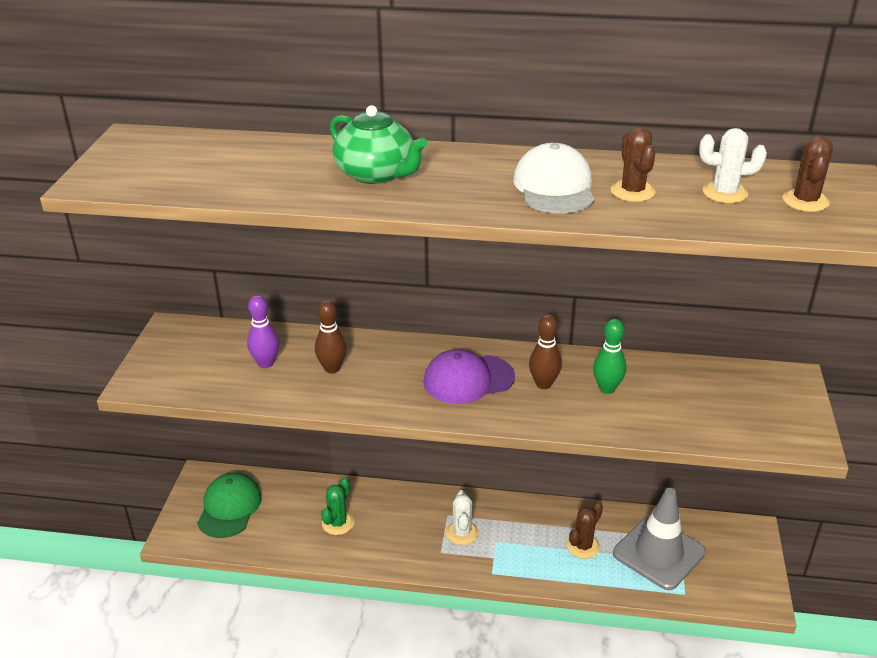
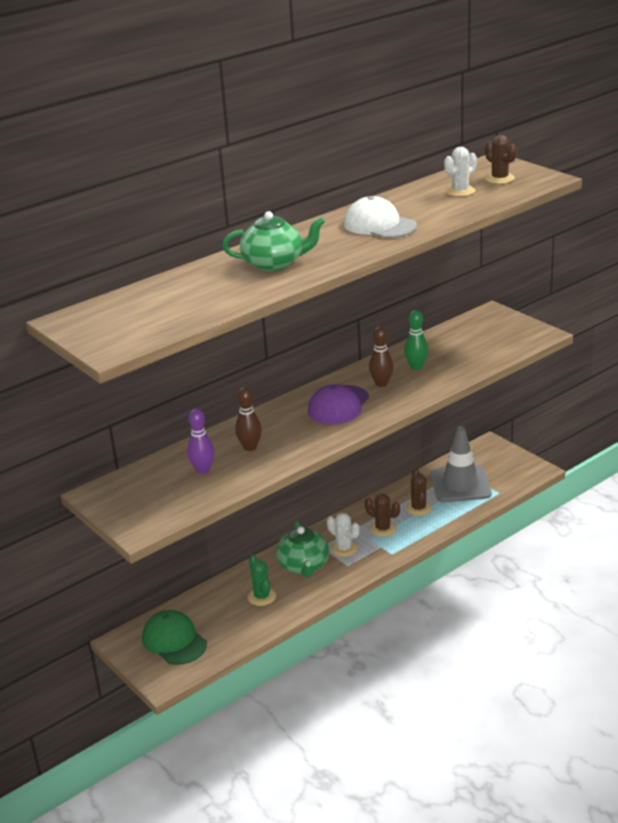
camera: 45 degrees left, 5 degrees down
(408, 522) = (303, 566): none -> green teapot
(632, 191) = (419, 210): brown cactus -> brown cactus (383, 529)

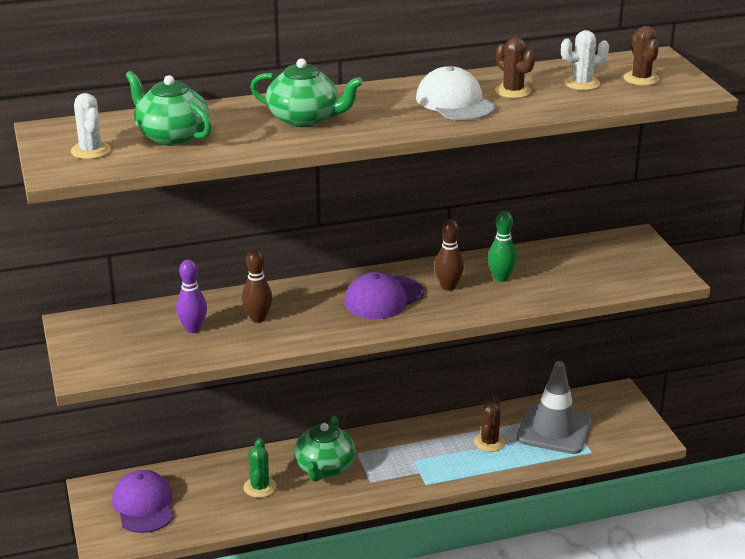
camera: 20 degrees right, 0 degrees up
(174, 641) = (144, 505): green cap -> purple cap
(178, 301) = (172, 136): none -> green teapot
(344, 548) = (379, 462): white cactus -> white cactus (91, 151)
(383, 529) = (435, 453): brown cactus -> brown cactus (513, 91)

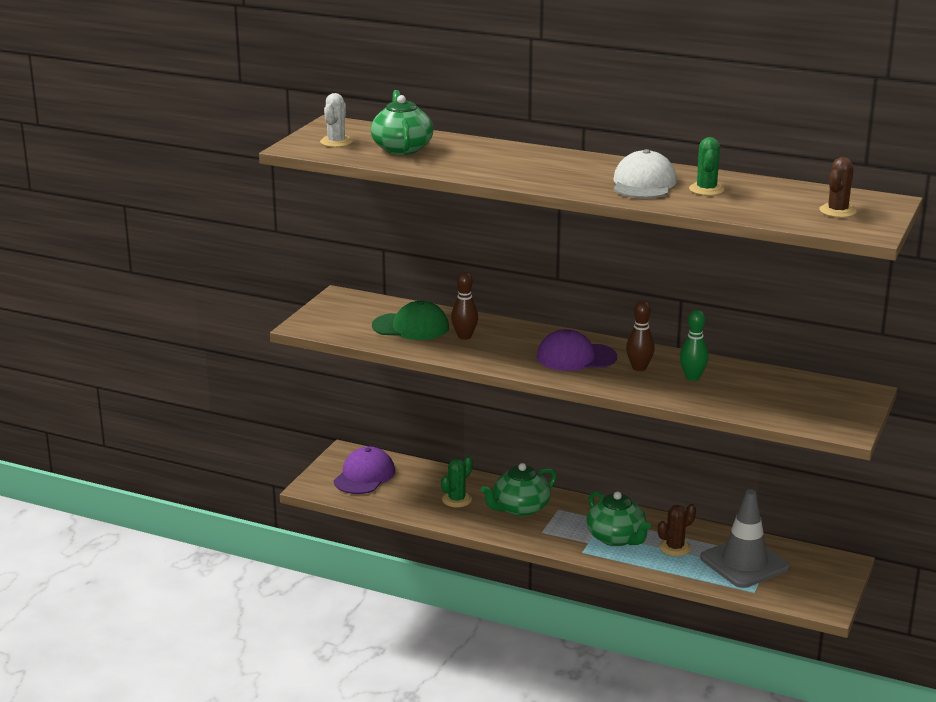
camera: 40 degrees right, 5 degrees down
(193, 329) = (411, 327): purple bowling pin -> green cap
(305, 119) = (510, 163): green teapot -> green teapot (616, 538)
(513, 91) = (706, 189): brown cactus -> green cactus
(582, 83) = (777, 200): white cactus -> none

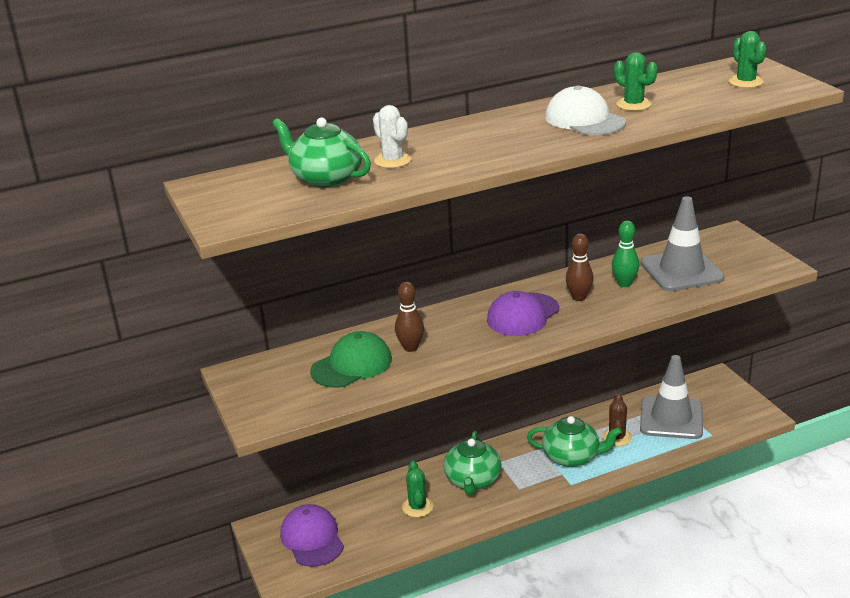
camera: 45 degrees left, 5 degrees up
(336, 142) = (250, 200): white cactus -> white cactus (392, 160)
(757, 392) = (681, 271): none -> grey traffic cone
(837, 211) = (745, 82): brown cactus -> green cactus

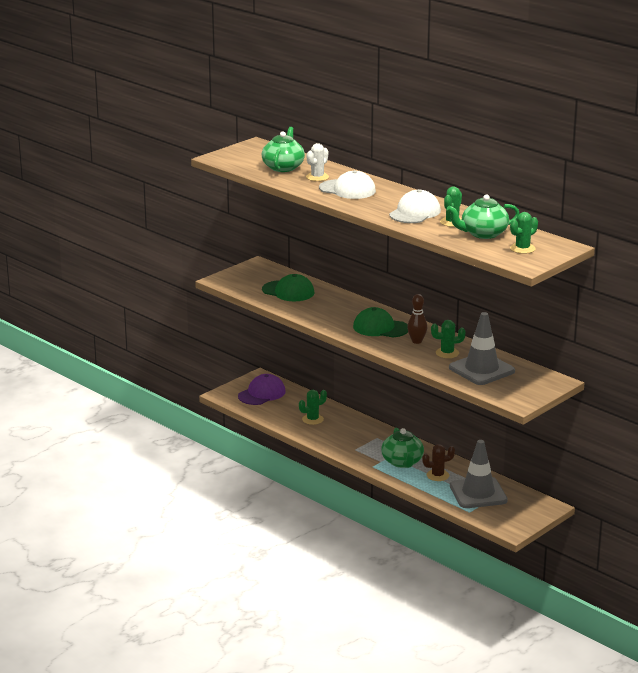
camera: 65 degrees right, 5 degrees down
(410, 347) = (318, 303): brown bowling pin -> none
(462, 148) = (347, 189): none -> white cap
(473, 480) = (351, 432): green teapot -> green teapot (483, 234)
(523, 315) = (380, 328): purple cap -> green cap
(624, 284) = (447, 353): green bowling pin -> green cactus

